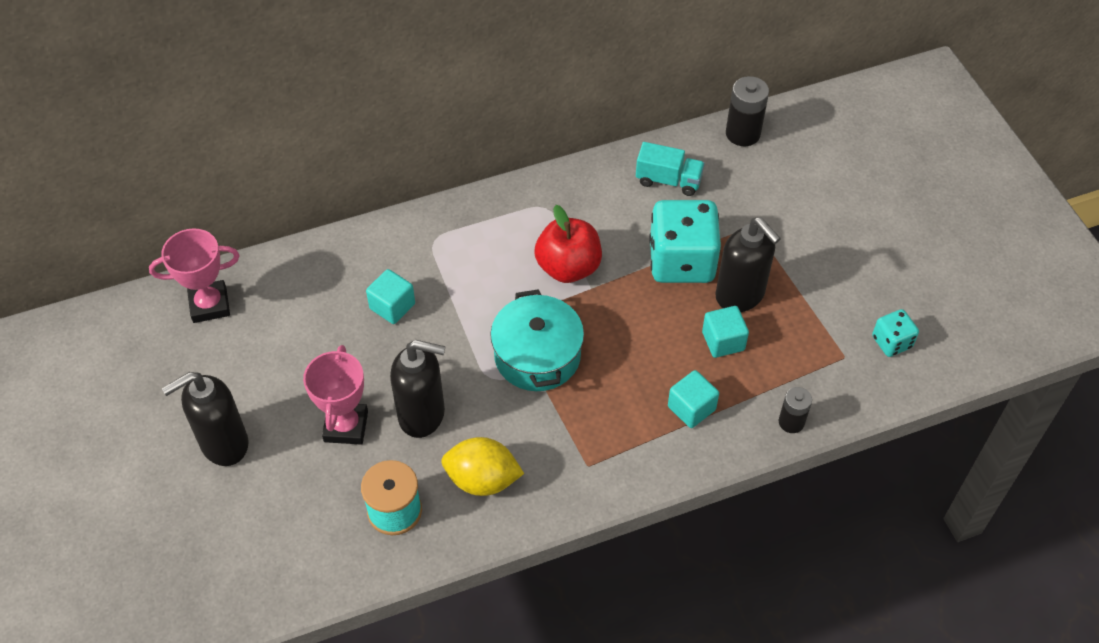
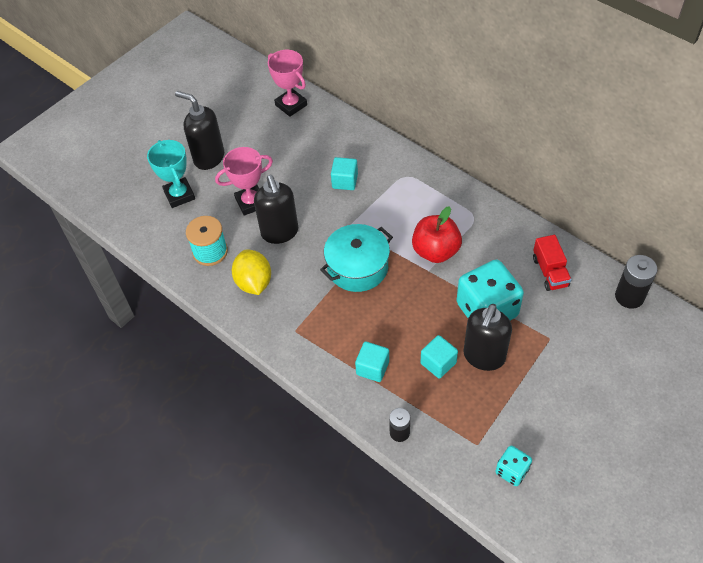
camera: 65 degrees right, 0 degrees up
(264, 509) = (179, 195): none -> turquoise trophy
(668, 180) = (550, 272): turquoise truck -> red truck

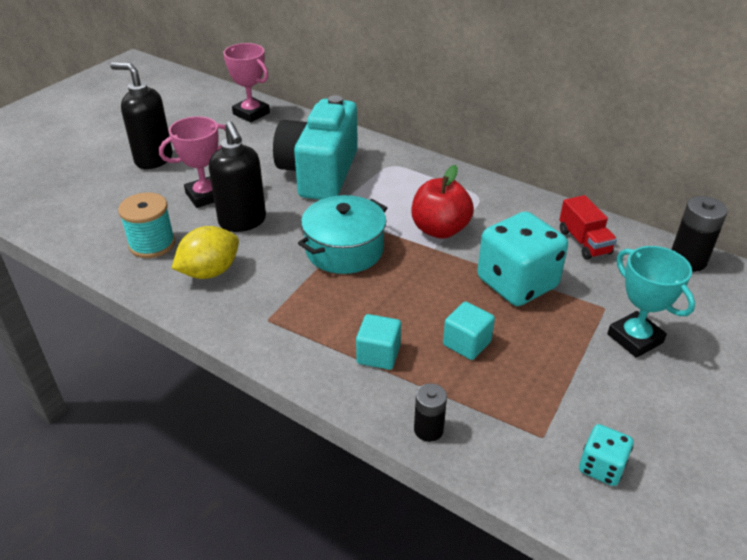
camera: 10 degrees left, 15 degrees down
(179, 195) = (115, 193): turquoise trophy -> turquoise trophy (635, 338)
(254, 282) = (210, 272): yellow lemon -> yellow lemon turned 75 degrees clockwise
(345, 181) = (319, 172): turquoise cube -> turquoise camera
(484, 357) = (525, 332): black soap dispenser -> none

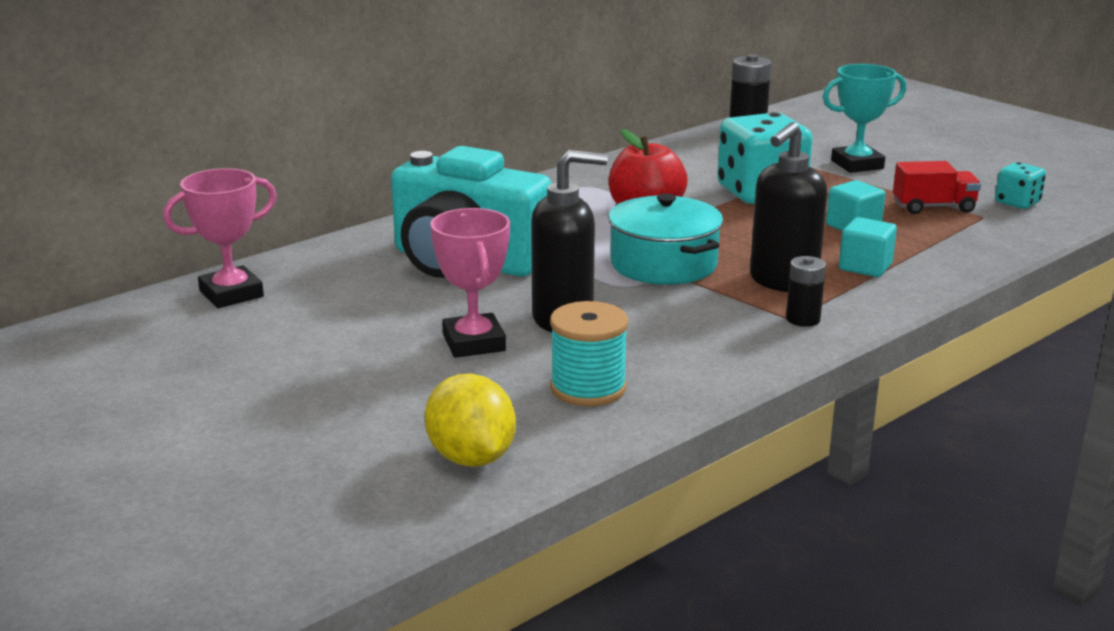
camera: 75 degrees left, 15 degrees down
(153, 159) = (318, 382): black soap dispenser -> black soap dispenser (783, 282)
(210, 272) = (678, 348): yellow lemon -> yellow lemon (471, 458)
(428, 430) = (977, 258): black battery -> black battery (803, 319)
(584, 242) = (701, 157): red truck -> red truck (933, 207)

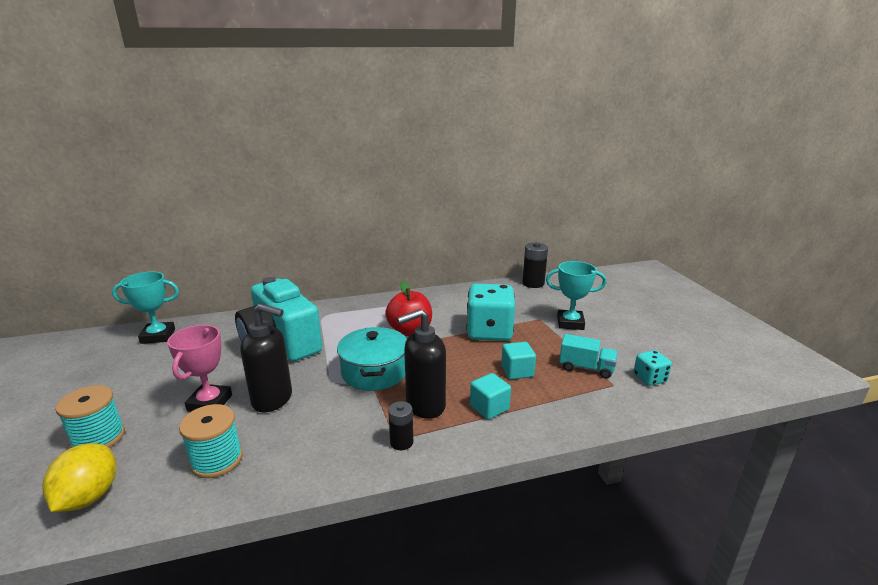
camera: 25 degrees right, 0 degrees up
(231, 294) = (158, 336): pink trophy -> turquoise trophy
(369, 411) = (98, 438): none -> turquoise spool
(933, 207) = (586, 368): red truck -> turquoise truck

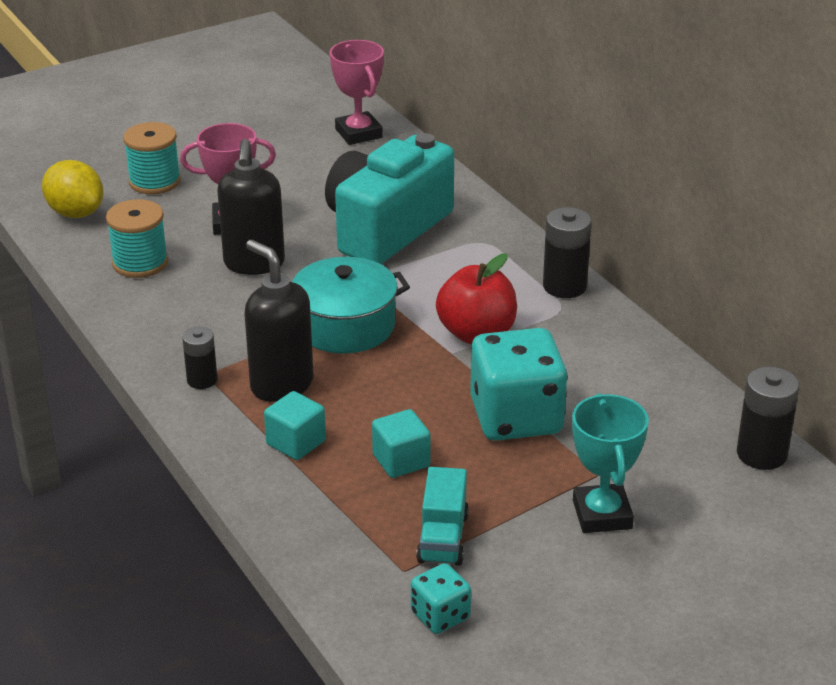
camera: 75 degrees right, 10 degrees up
(89, 497) = (76, 213): yellow lemon -> yellow lemon turned 60 degrees clockwise
(158, 336) = (358, 133): turquoise trophy -> pink trophy
(384, 301) = (564, 286): none -> black battery

